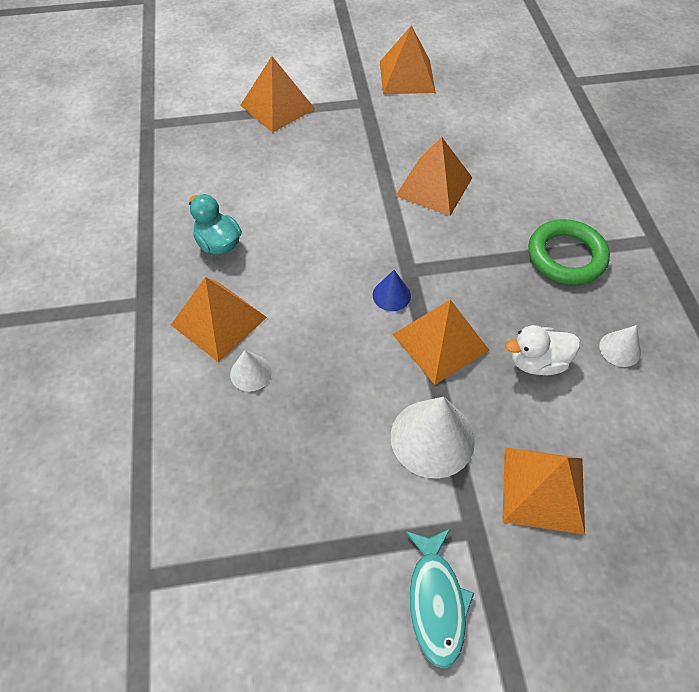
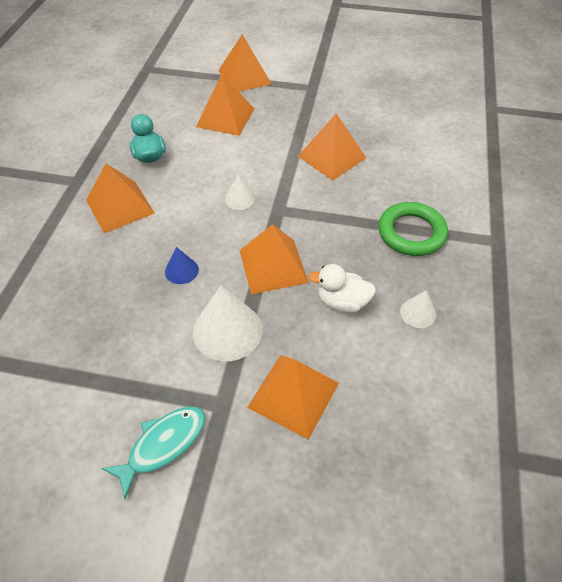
camera: 20 degrees right, 5 degrees down
(251, 373) = (122, 246): white cone -> white cone (239, 199)
(391, 295) = (254, 223): blue cone -> blue cone (181, 270)
(406, 76) = (355, 77): orange pyramid -> orange pyramid (225, 117)
(436, 601) = (163, 445): turquoise fish -> turquoise fish turned 150 degrees counterclockwise

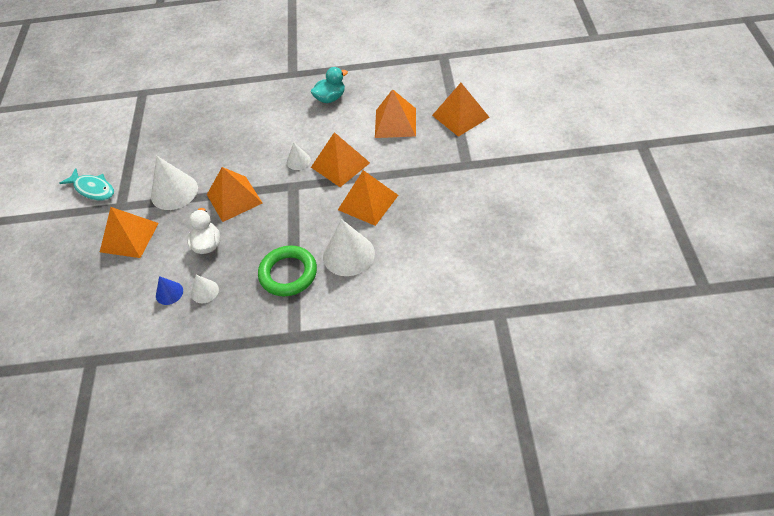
camera: 80 degrees right, 0 degrees up
(120, 206) = (273, 103): orange pyramid -> orange pyramid (340, 165)
(181, 270) = (220, 154): blue cone -> blue cone (169, 293)
(399, 183) = (348, 254): none -> white cone

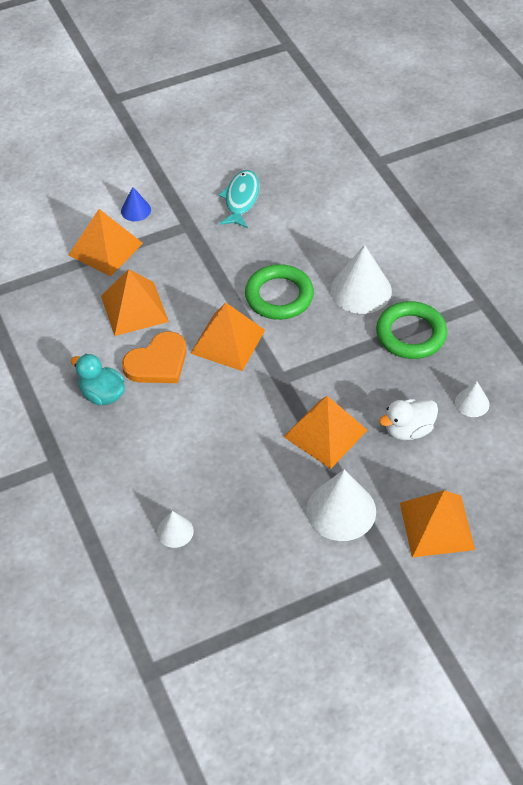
camera: 115 degrees left, 0 degrees up
(93, 189) = (377, 624): turquoise fish -> turquoise fish (241, 199)
(169, 293) = (492, 437): blue cone -> blue cone (136, 210)
(298, 161) = (235, 388): white cone -> white cone (175, 531)
(342, 127) = (157, 362): none -> orange heart
(368, 202) = (279, 296): orange pyramid -> green ring

